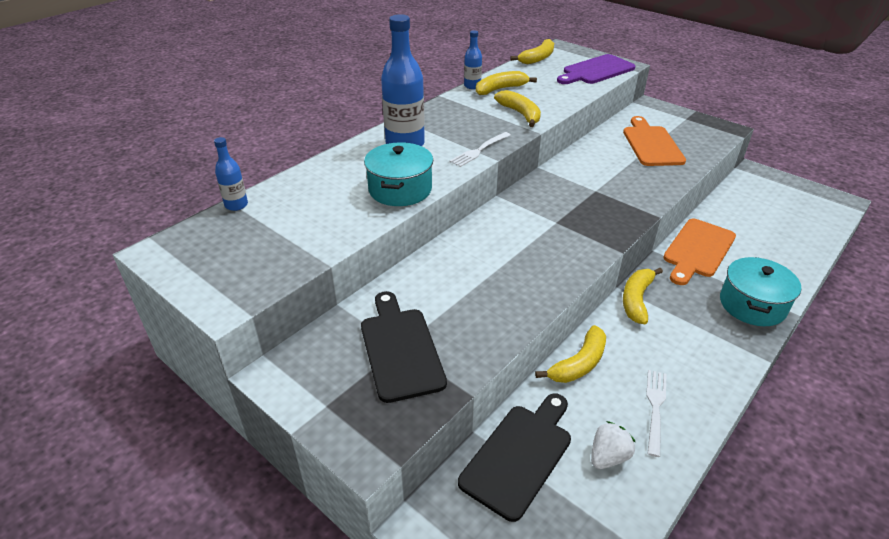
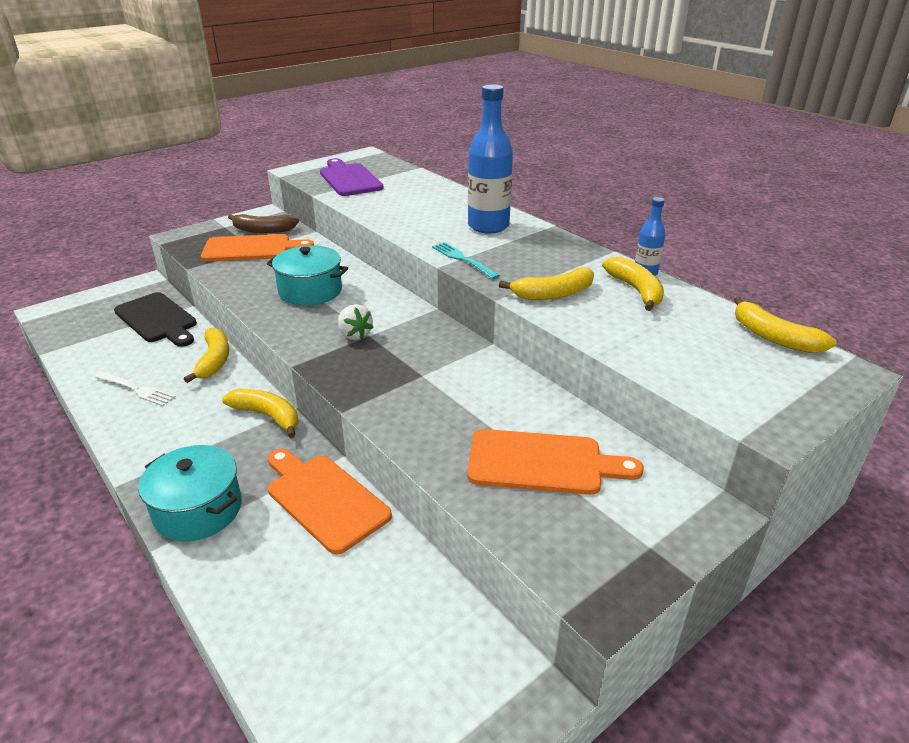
camera: 100 degrees right, 5 degrees down
(236, 205) = (410, 170): blue bottle -> none
(338, 355) = (263, 230): none -> brown banana
(400, 189) = (402, 220): turquoise pot -> turquoise pot (310, 291)
(400, 349) = (251, 249): black cutting board -> orange cutting board
(479, 150) = (463, 259): white fork -> turquoise fork
(579, 364) = (214, 360): yellow banana -> yellow banana turned 150 degrees counterclockwise
(596, 71) = (729, 387): purple cutting board -> purple cutting board (349, 179)
(608, 457) = (119, 355): white strawberry -> white strawberry (354, 335)

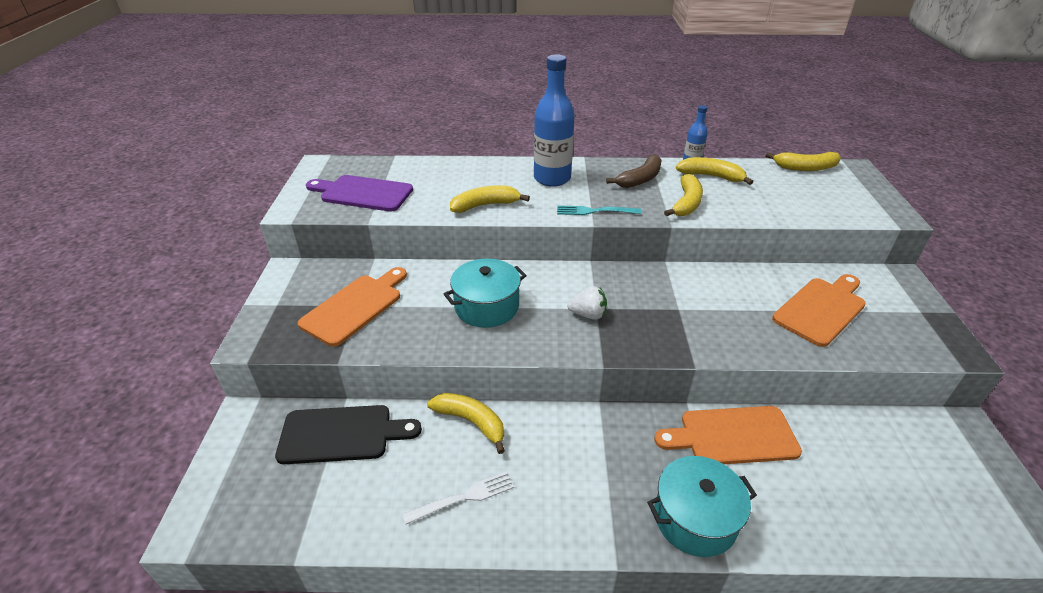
camera: 50 degrees left, 5 degrees up
(263, 230) = (325, 285): brown banana -> brown banana (640, 179)
(268, 416) = (596, 422): yellow banana -> yellow banana (485, 205)

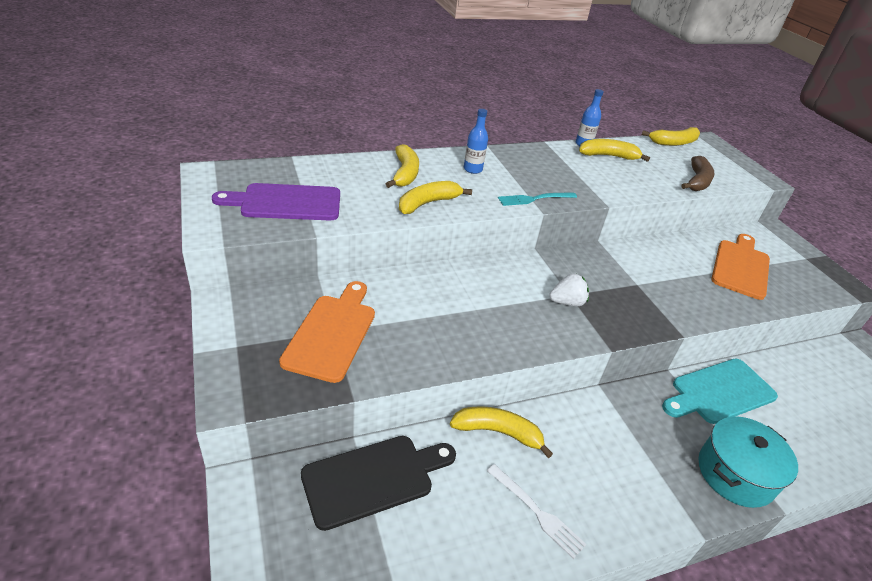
camera: 25 degrees left, 0 degrees up
(463, 497) = (536, 512): white fork -> white fork turned 90 degrees clockwise
(486, 307) = (469, 310): turquoise pot -> none
(552, 178) = (472, 169): blue bottle -> blue bottle, size x0.51
(640, 179) = (552, 163): brown banana -> brown banana (697, 181)
(686, 203) = (606, 183): yellow banana -> yellow banana (405, 173)
(732, 436) = (719, 392): orange cutting board -> turquoise cutting board

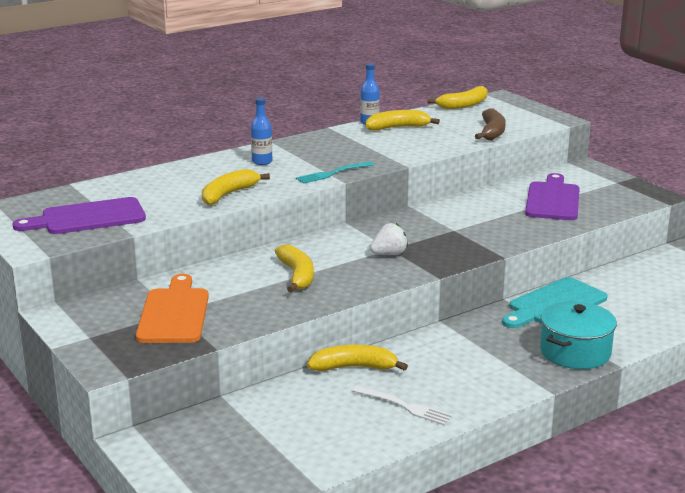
camera: 10 degrees left, 15 degrees down
(373, 478) = (251, 415): black cutting board -> none
(405, 173) = (194, 176): yellow banana -> yellow banana (297, 276)
(740, 267) = (552, 200): orange cutting board -> purple cutting board

